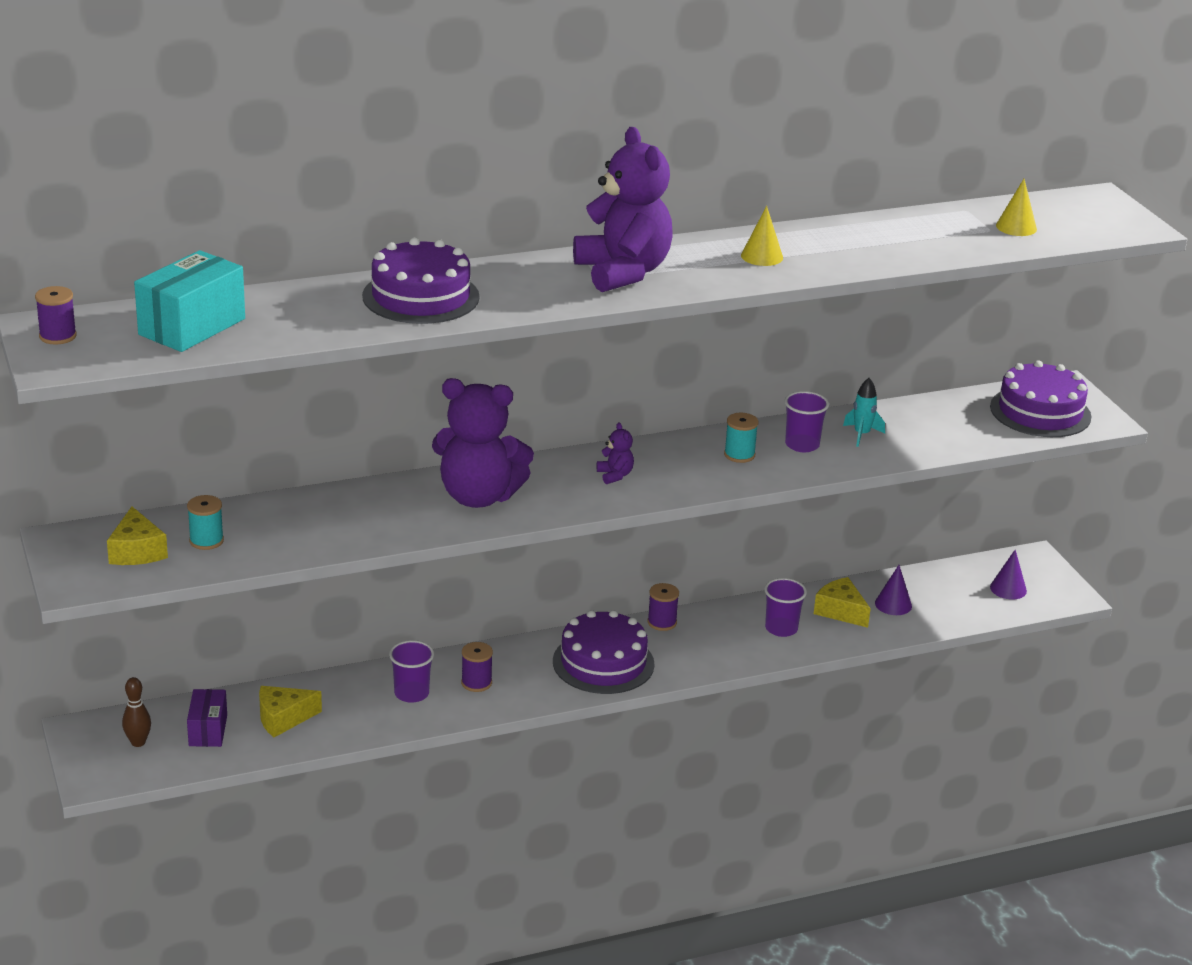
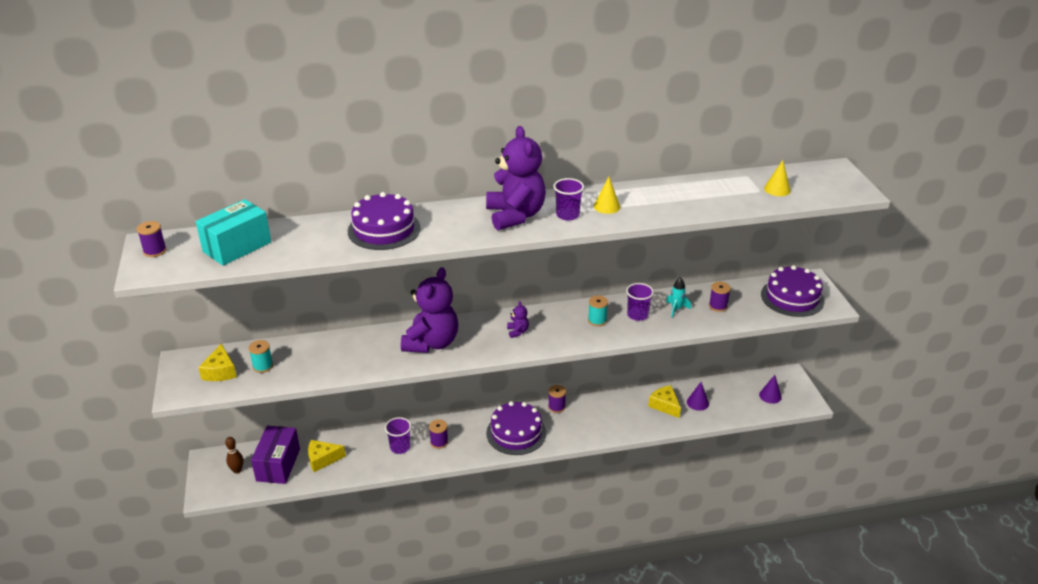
camera: 10 degrees right, 5 degrees up
(208, 730) = (278, 465): purple box -> purple box, size x1.62
(478, 497) = (431, 343): purple teddy bear -> purple teddy bear turned 90 degrees counterclockwise
(781, 628) = (627, 415): purple cup -> purple cup (567, 215)
(926, 428) = (718, 306): none -> purple spool

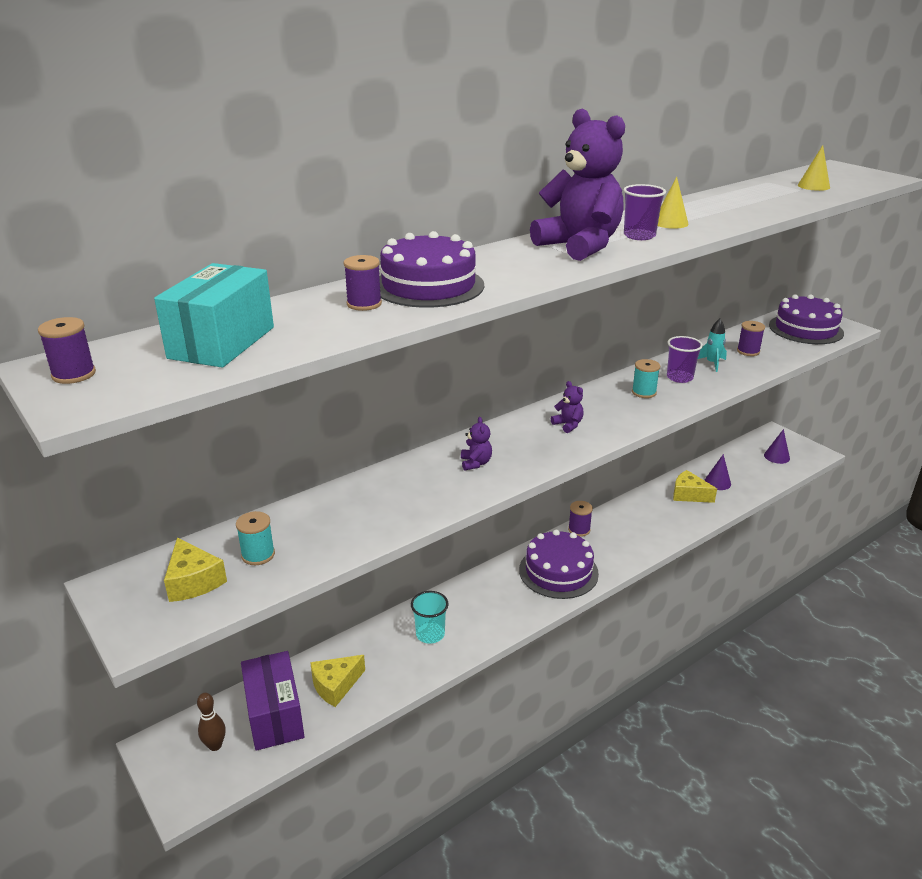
camera: 25 degrees left, 5 degrees down
(400, 447) = (430, 634): purple cup -> turquoise cup
(431, 343) = (475, 463): purple teddy bear -> purple teddy bear, size x0.40
(439, 442) = (475, 612): purple spool -> purple spool (364, 304)

